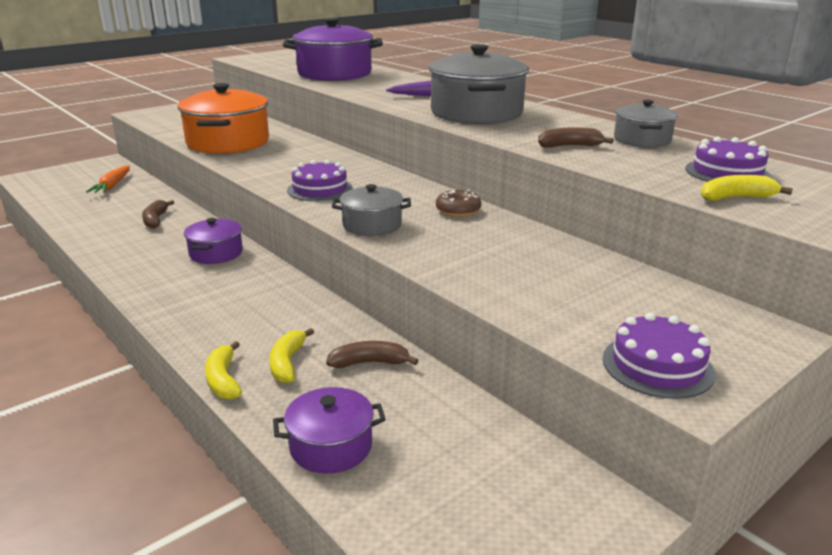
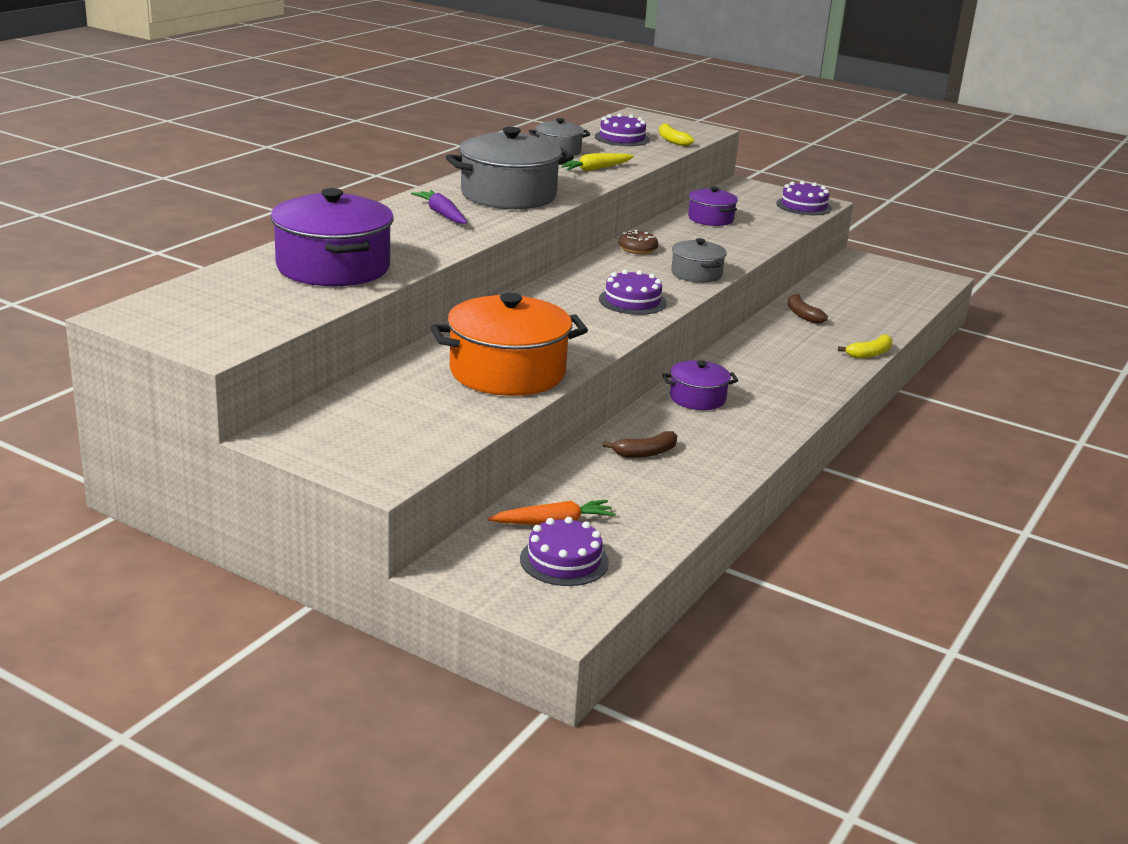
camera: 110 degrees left, 0 degrees up
(74, 183) = (564, 560): none -> purple cake
(287, 363) = (830, 338): yellow banana -> none
(331, 446) = (888, 316): purple pot -> purple pot (710, 219)
(570, 146) = (595, 169): brown banana -> yellow carrot

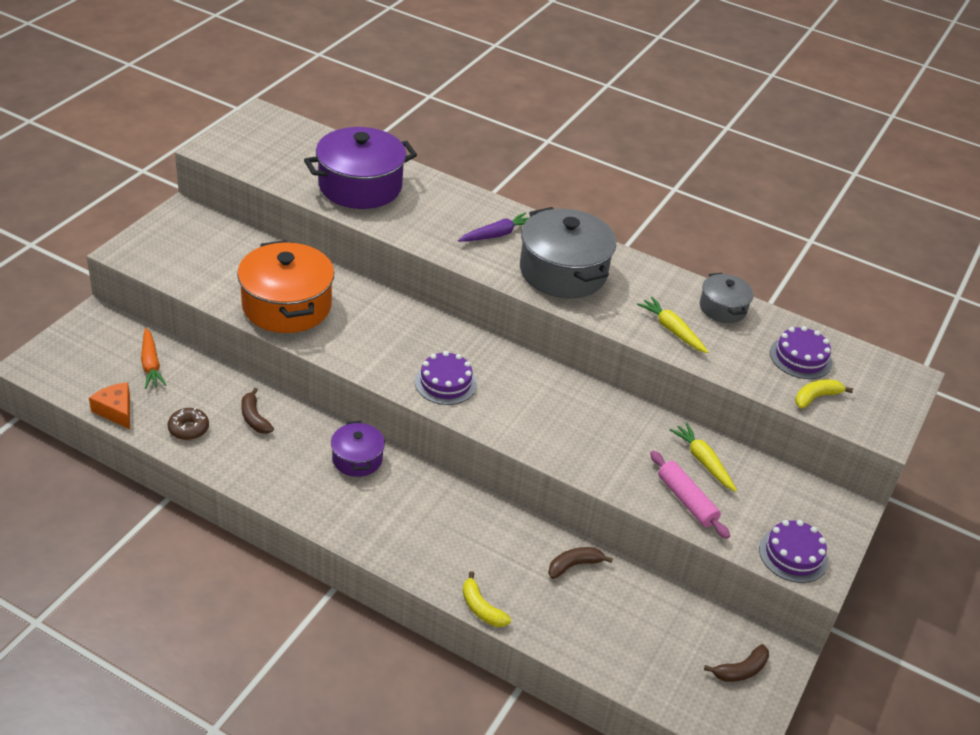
camera: 85 degrees right, 15 degrees up
(564, 560) = (101, 367): purple cake -> none
(637, 249) = (584, 396): brown donut -> brown donut (188, 429)
(651, 545) = (116, 411): none -> orange cheese
(696, 274) = (527, 433): grey pot -> none
(710, 219) = (703, 461): purple pot -> yellow carrot
(760, 229) = (686, 500): none -> pink rolling pin
(882, 272) = (741, 670): none -> brown banana

